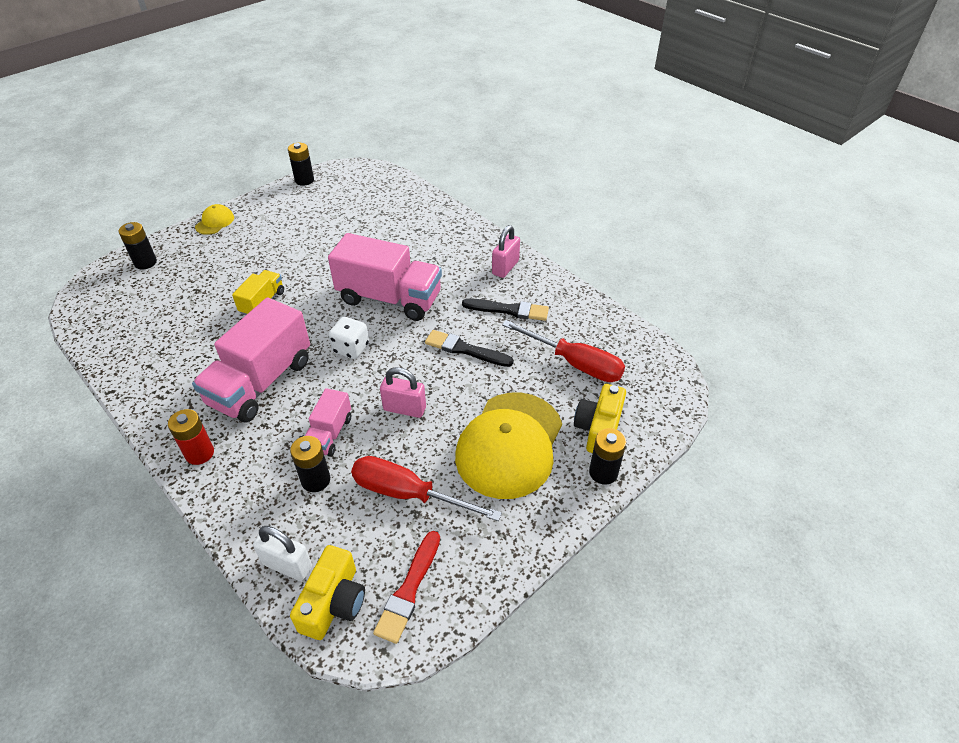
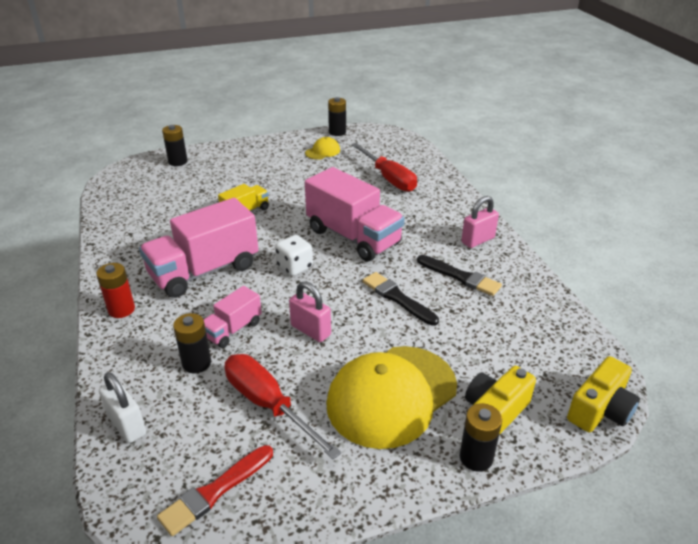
camera: 25 degrees right, 10 degrees down
(215, 222) = (247, 146): yellow cap -> yellow cap (322, 151)
(333, 602) = (143, 474): yellow camera -> yellow camera (600, 409)
(574, 363) = (502, 343): red screwdriver -> red screwdriver (388, 178)

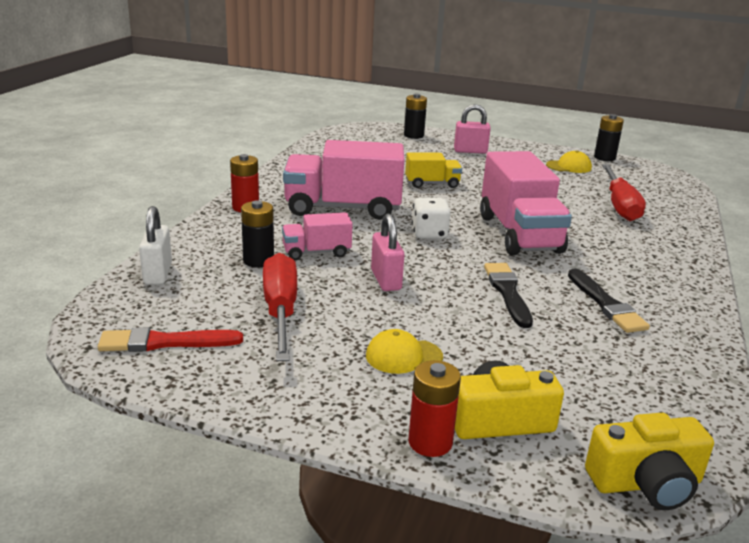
camera: 35 degrees right, 10 degrees down
(391, 395) = (403, 356): yellow cap -> yellow cap, size x0.44
(476, 457) = (430, 442): black battery -> red battery
(478, 240) = (669, 285): pink padlock -> pink padlock (470, 151)

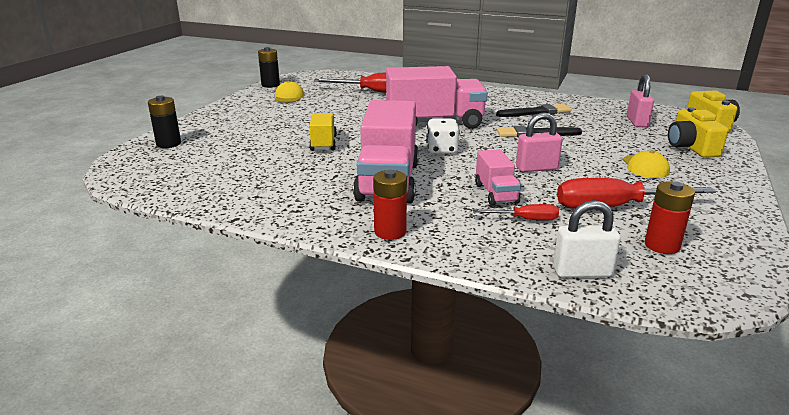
camera: 85 degrees left, 0 degrees up
(164, 342) = (705, 255): red brush -> none
(258, 261) = (525, 219): black battery -> red screwdriver
(430, 442) = (730, 164): red battery -> red battery (662, 245)
(470, 151) = (234, 124): pink padlock -> pink padlock (637, 122)

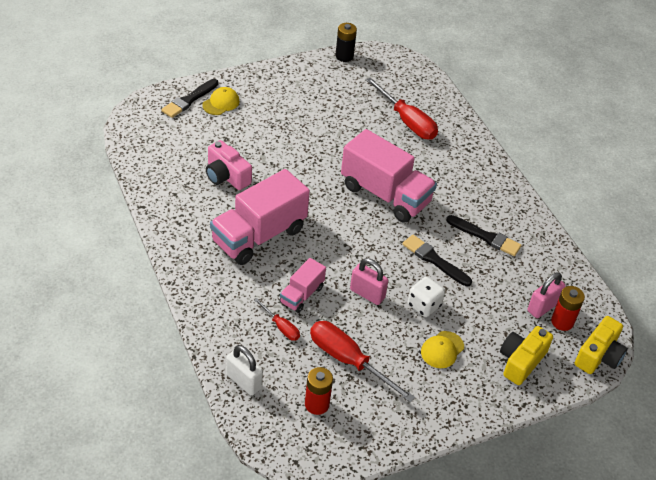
camera: 40 degrees right, 20 degrees up
(168, 144) = (189, 100): black battery -> black brush
(288, 165) = (226, 176): none -> pink camera
(289, 96) = (335, 84): yellow cap -> yellow cap (221, 103)
(323, 143) = (277, 166): yellow truck -> none
(390, 232) = (199, 278): red battery -> red battery (562, 322)
(442, 150) = (339, 229): white dice -> white dice (424, 305)

